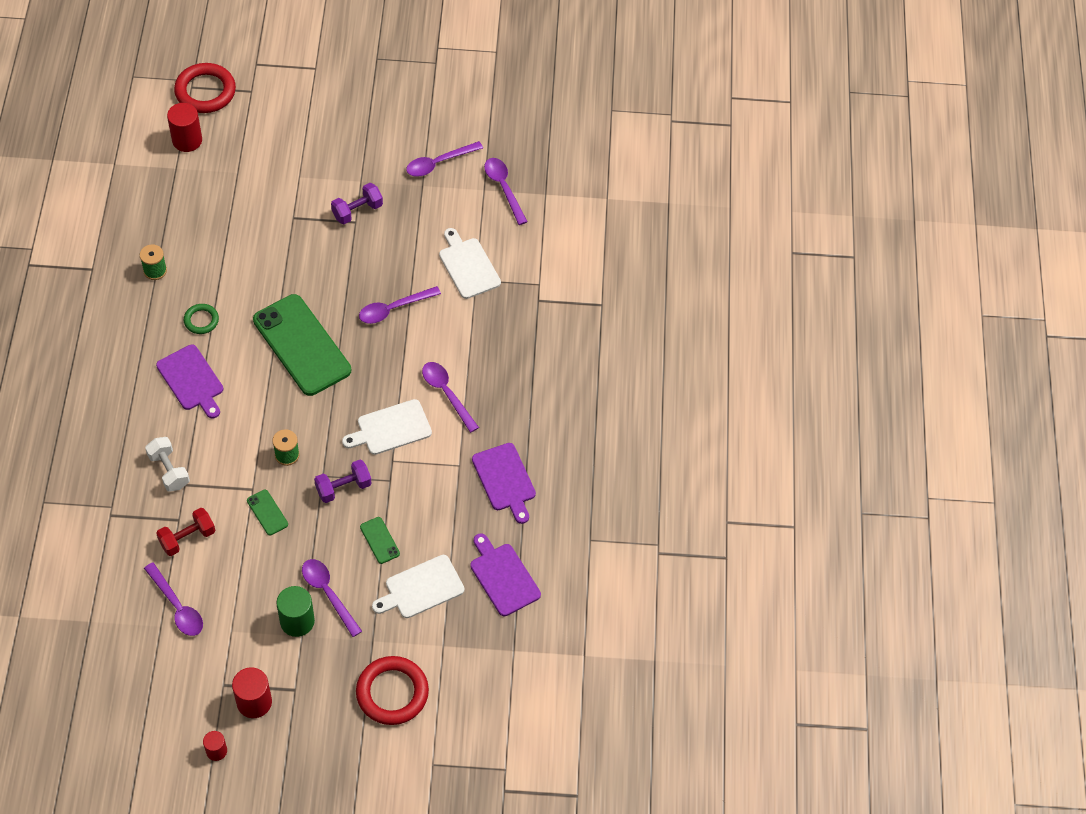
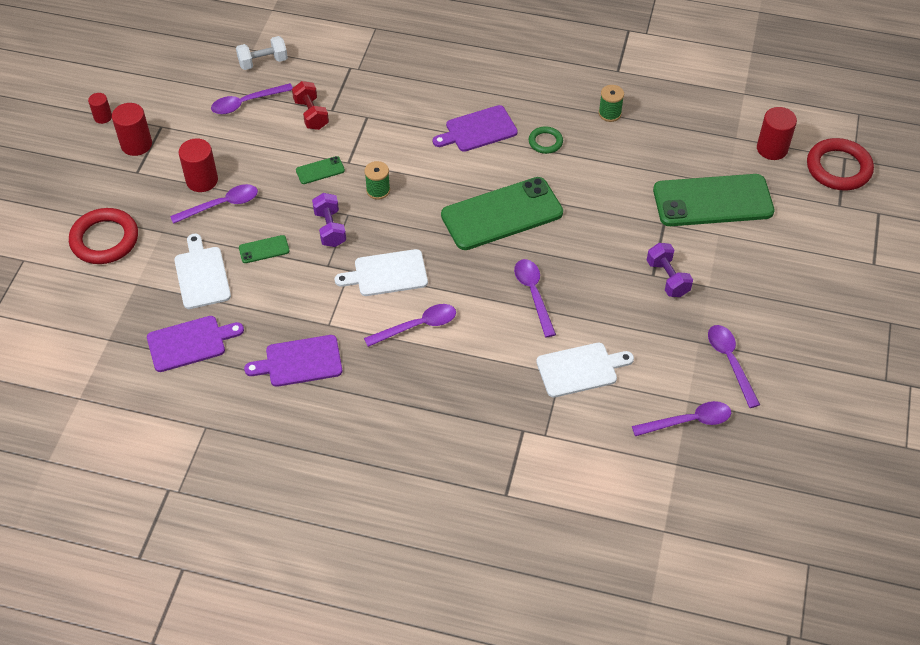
camera: 105 degrees right, 5 degrees down
(169, 470) = (384, 107): white dumbbell -> white dumbbell (263, 62)
(260, 182) = (713, 201): none -> green phone
(297, 621) = (202, 180): green cylinder -> red cylinder
(391, 428) = (387, 274): white cutting board -> white cutting board turned 90 degrees counterclockwise

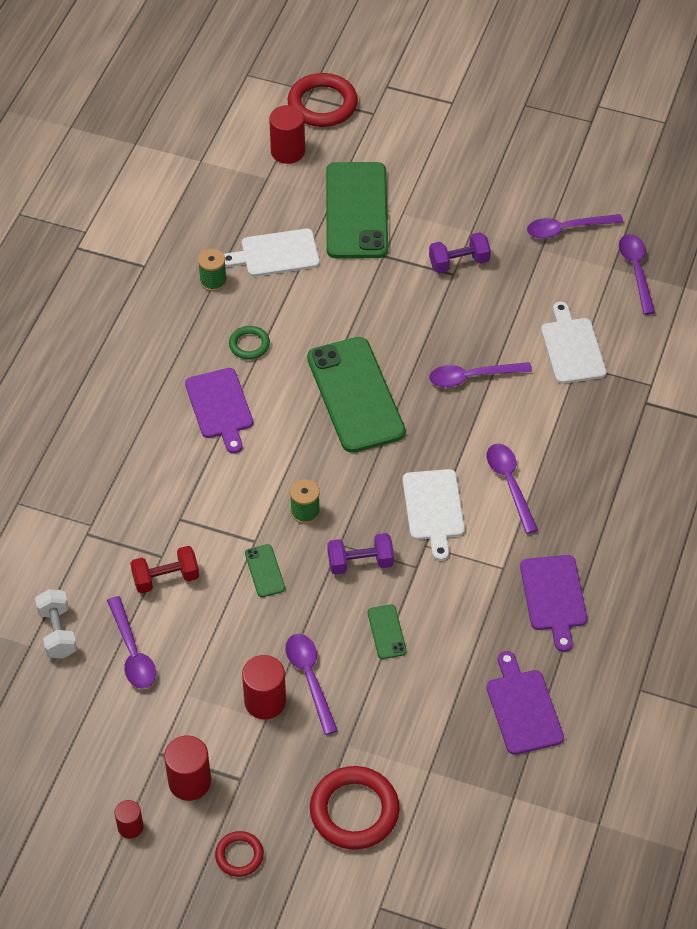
camera: 85 degrees left, 0 degrees up
(74, 177) = (239, 855): none -> red ring
(202, 275) = (421, 698): white cutting board -> white cutting board (276, 254)

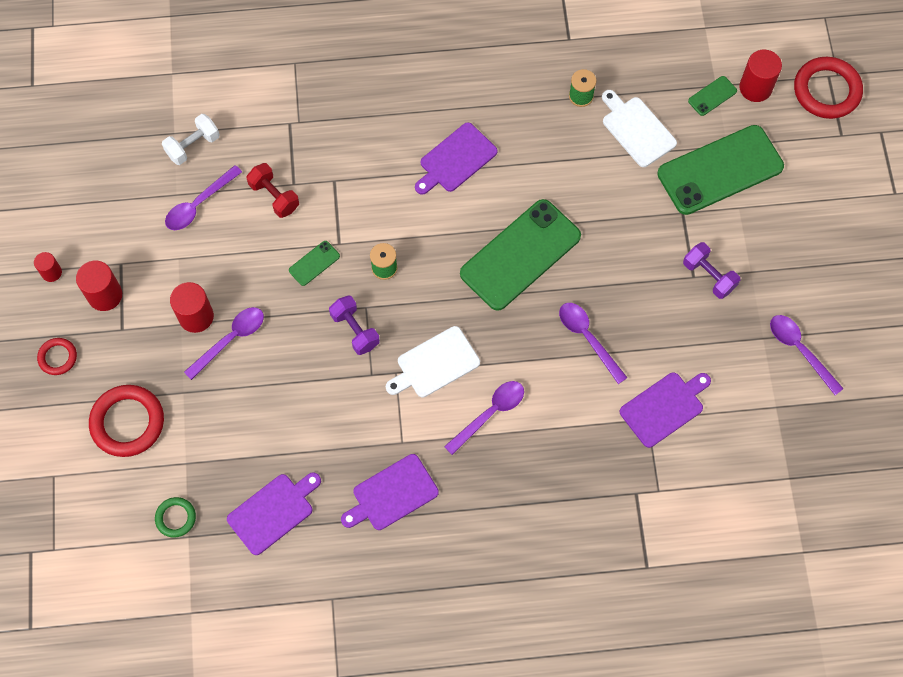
camera: 65 degrees right, 15 degrees up
(249, 345) = (530, 152): green ring -> green ring (176, 518)
(387, 632) = (298, 378): green phone -> green phone (712, 96)
(572, 348) = (664, 407): white cutting board -> purple cutting board
(636, 271) = (784, 429): purple spoon -> none

